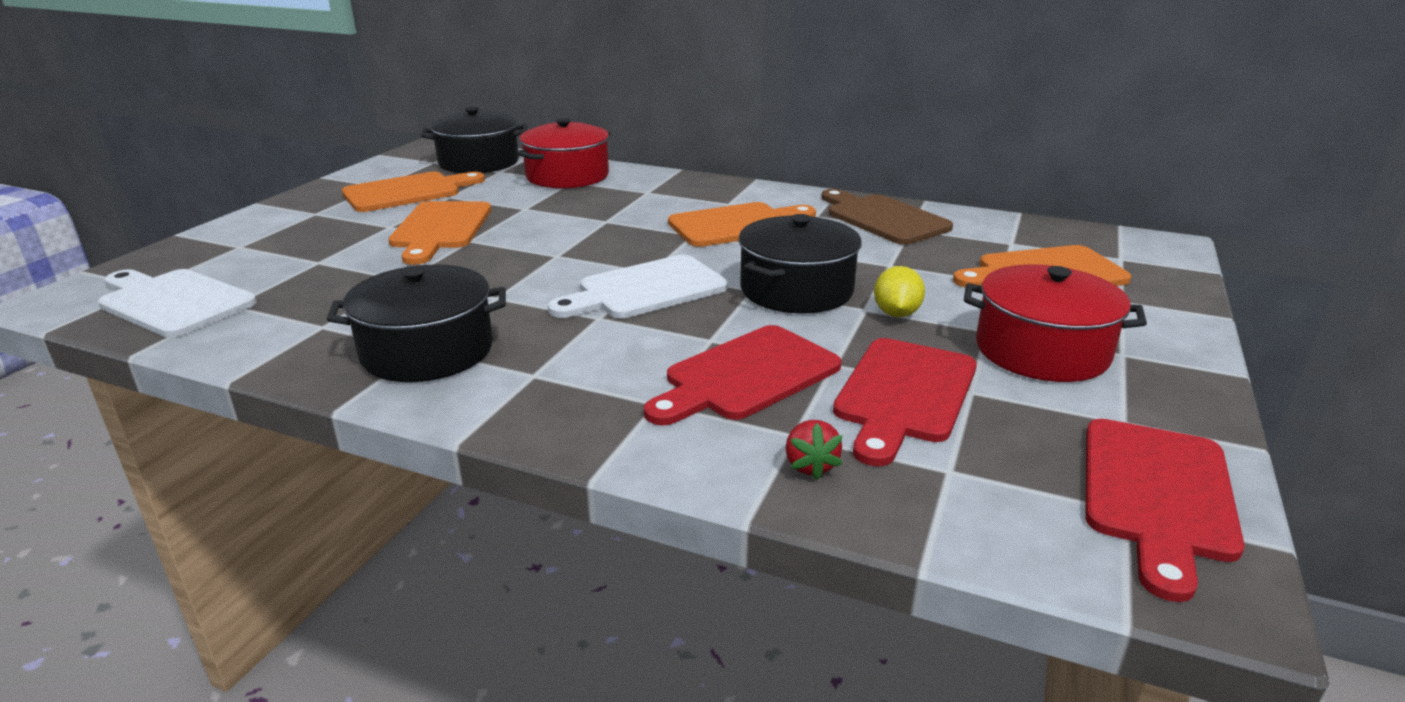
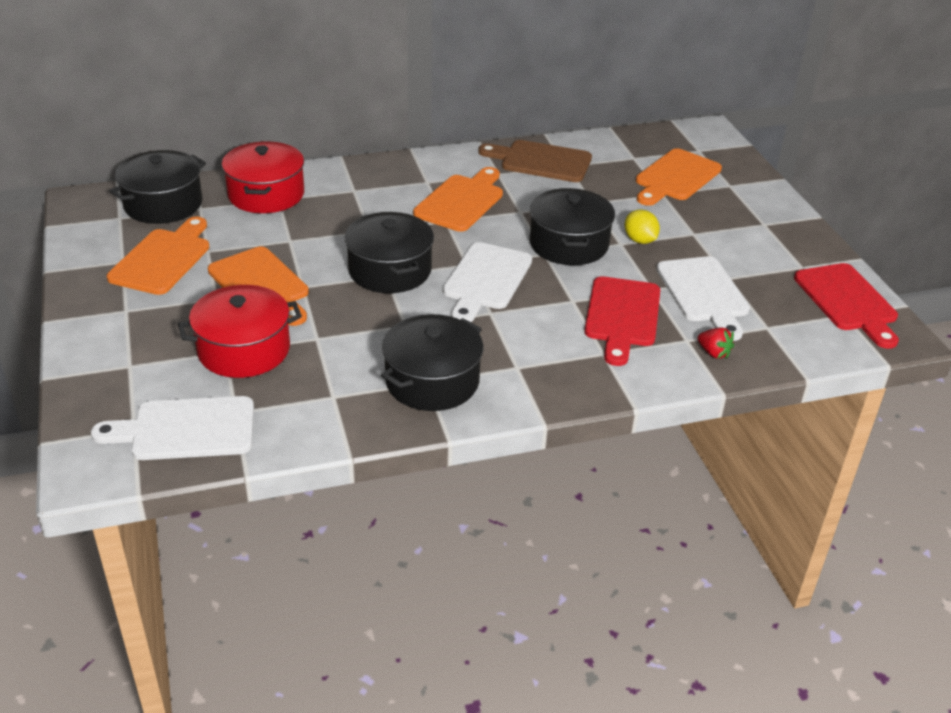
camera: 40 degrees left, 10 degrees up
(567, 253) = (390, 270): none -> black pot
(904, 394) = (704, 293): red cutting board -> white cutting board
(1041, 351) = (730, 237): red pot -> red pot (244, 350)

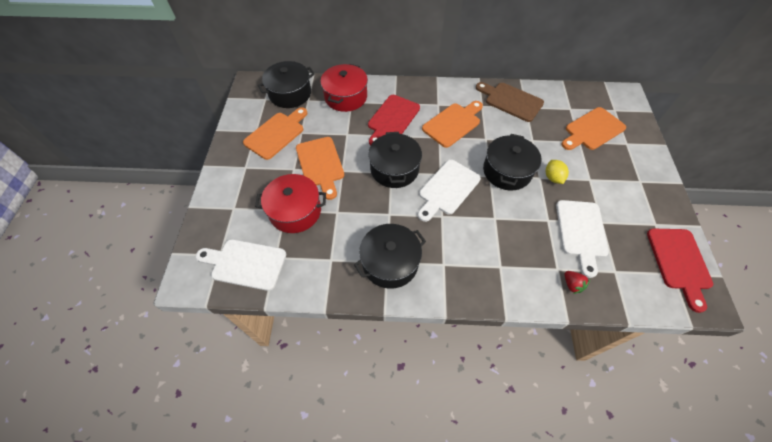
camera: 20 degrees right, 20 degrees up
(622, 316) = (522, 238): red cutting board -> red cutting board (392, 119)

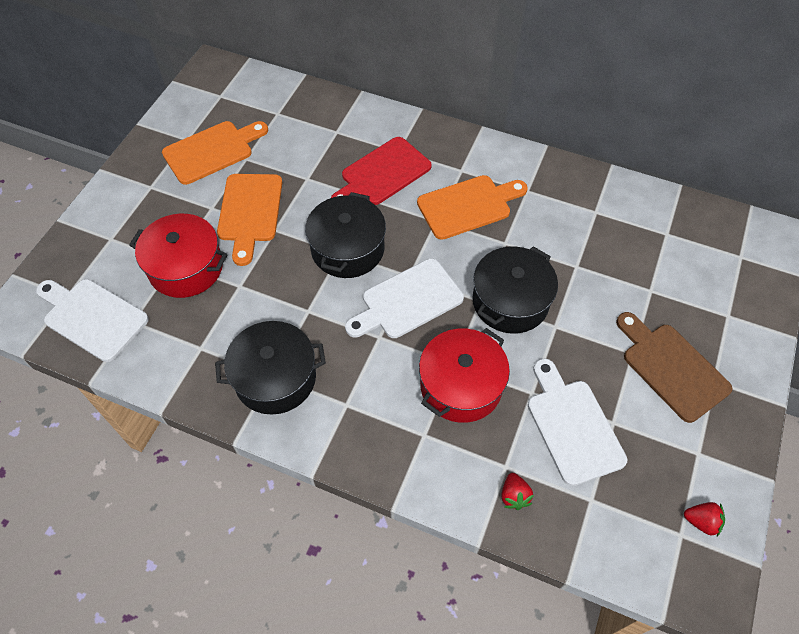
camera: 20 degrees right, 0 degrees up
(290, 94) = (257, 97): black pot -> none
(346, 97) = (332, 122): red pot -> red pot (461, 385)
(511, 101) = (577, 195): brown cutting board -> brown cutting board (671, 368)
(553, 178) = (575, 332): yellow lemon -> none
(581, 232) = (572, 426): white cutting board -> white cutting board turned 135 degrees clockwise
(592, 130) = (683, 278): orange cutting board -> none
(679, 262) = (701, 521): red cutting board -> red strawberry

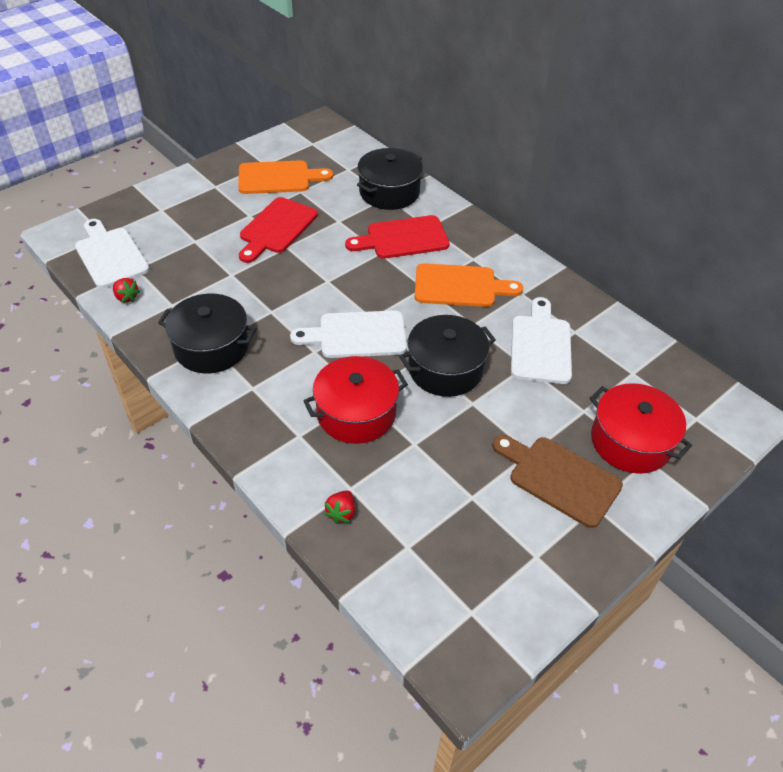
camera: 25 degrees right, 10 degrees down
(186, 267) = (201, 248): red pot -> red pot (631, 441)
(250, 212) = (276, 228): orange cutting board -> red cutting board
(347, 249) = (335, 280): black pot -> black pot (389, 192)
(572, 426) = (432, 484): white cutting board -> white cutting board (540, 345)
(671, 368) = (559, 478): brown cutting board -> brown cutting board turned 45 degrees counterclockwise
(701, 521) = (499, 611): red strawberry -> red strawberry (126, 297)

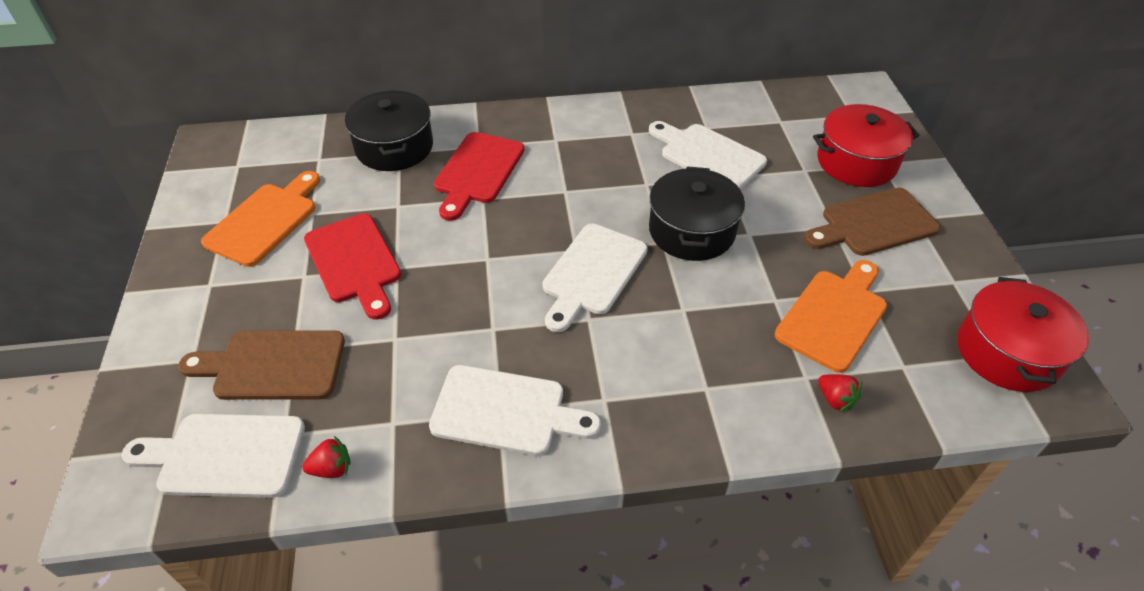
camera: 55 degrees left, 0 degrees up
(178, 239) = (273, 365): none -> brown cutting board
(211, 347) = (505, 411): black pot -> white cutting board
(356, 413) = (705, 325): red pot -> red pot (1007, 352)
(460, 286) = (586, 167): orange cutting board -> orange cutting board (834, 316)

